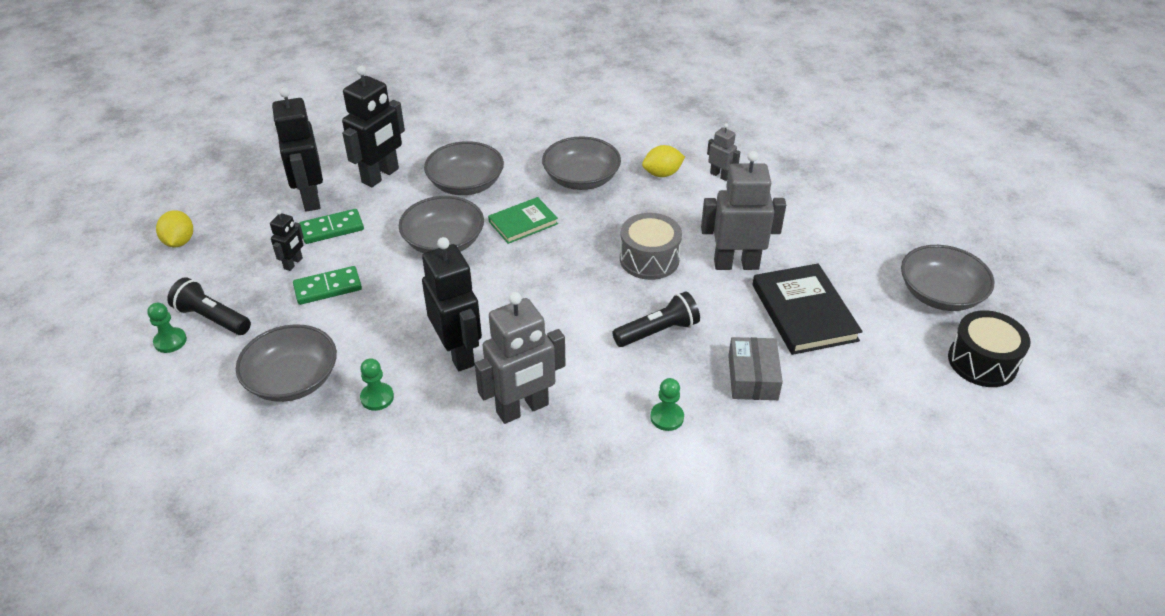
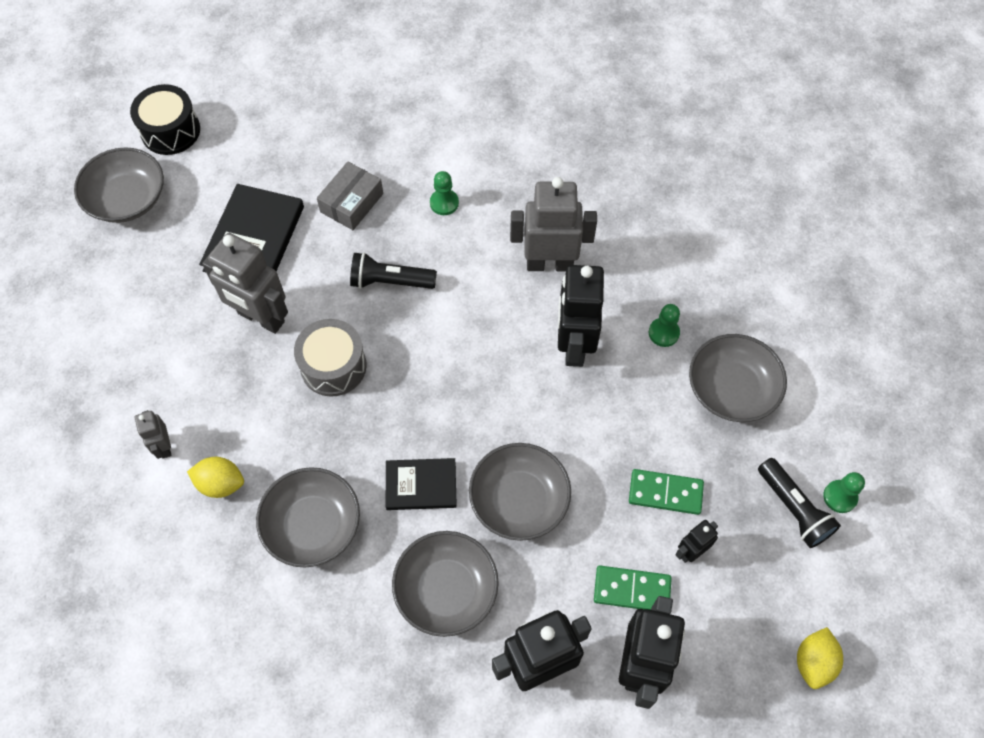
camera: 150 degrees left, 20 degrees up
(523, 223) = (421, 485): green book -> black book

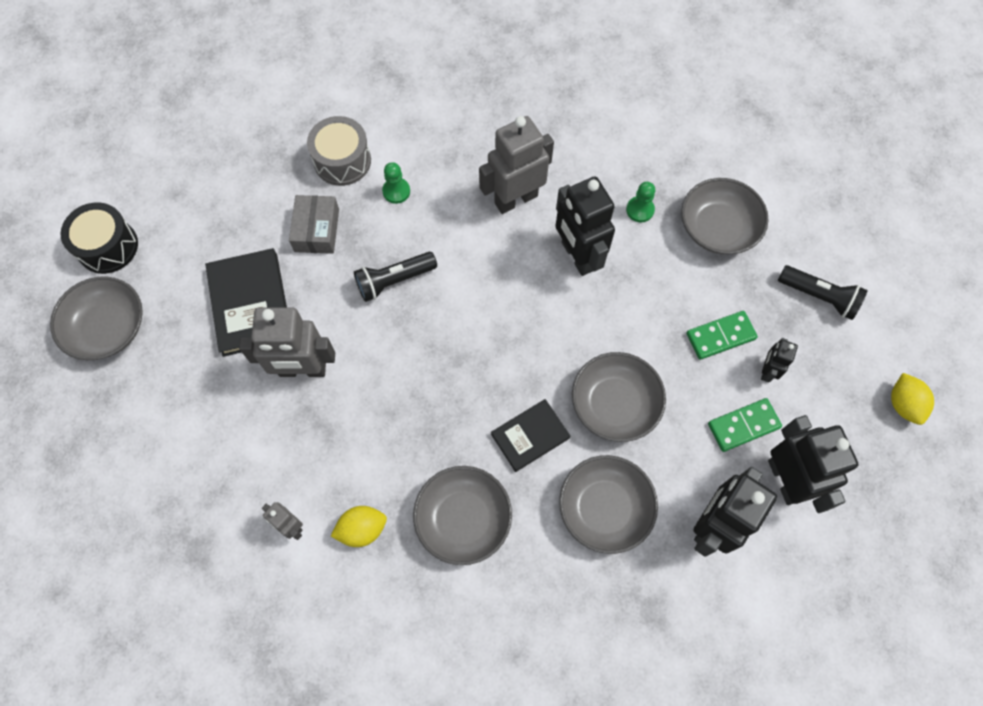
camera: 30 degrees left, 5 degrees up
(333, 366) = (393, 377): grey drum -> grey drum (342, 161)
(840, 497) = (845, 269): green pawn -> none

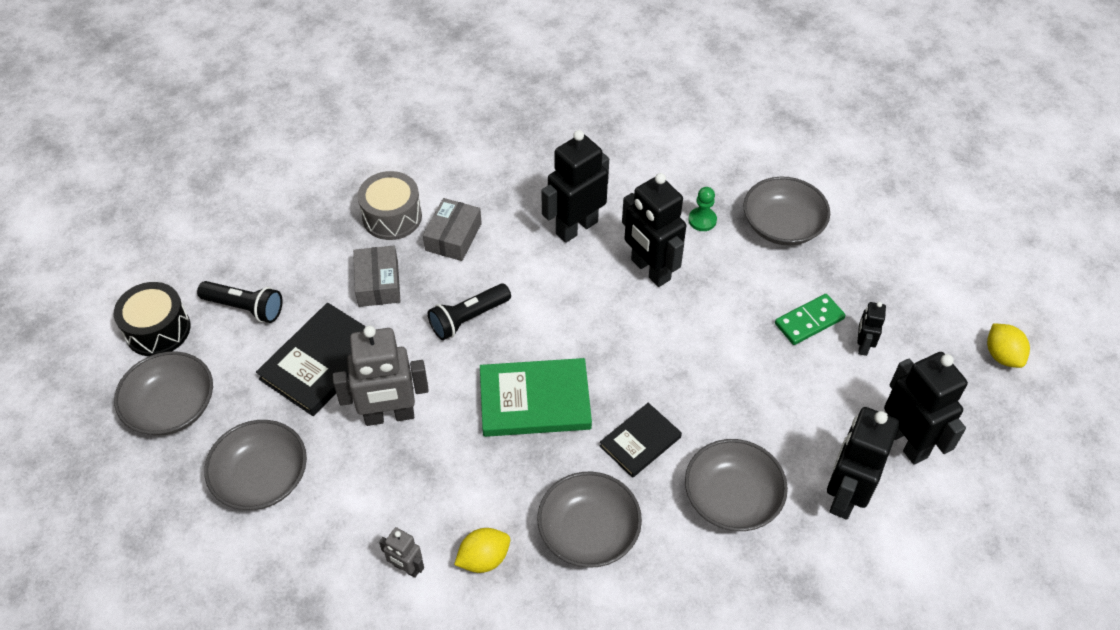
camera: 10 degrees left, 15 degrees down
(250, 304) = (322, 362): black book -> black book turned 60 degrees clockwise
(396, 191) = (453, 237): green pawn -> grey box
(440, 377) = (535, 401): none -> green book
(515, 199) = (576, 227): grey robot -> black robot
(614, 404) = (719, 399): grey bowl -> grey bowl (262, 477)
(743, 426) = (852, 399): green domino -> none
(819, 296) = (896, 272): black flashlight -> black flashlight (245, 308)

